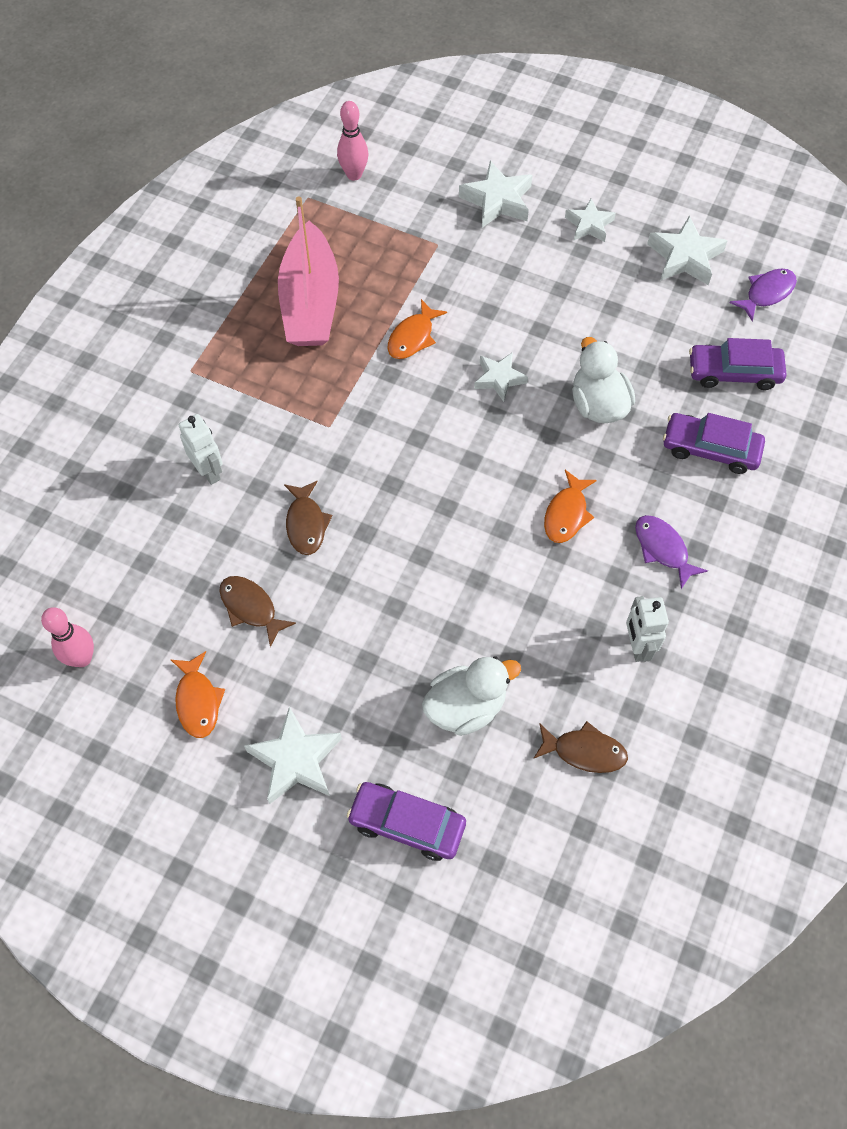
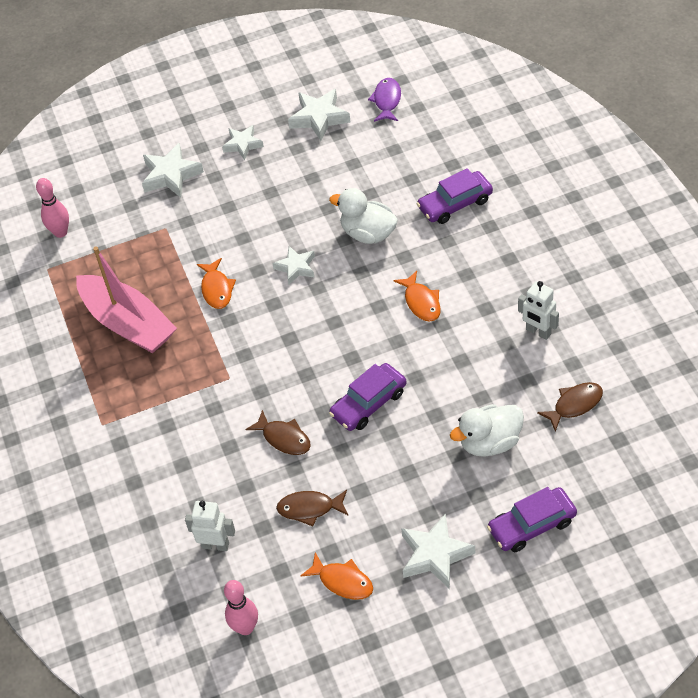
camera: 40 degrees left, 10 degrees down
(209, 471) = (188, 465): white robot -> white robot (215, 545)
(466, 707) = (490, 442): white duck -> white duck turned 135 degrees counterclockwise
(663, 549) = (492, 274): purple fish -> none
(734, 372) = (419, 155): purple car -> purple car (369, 403)

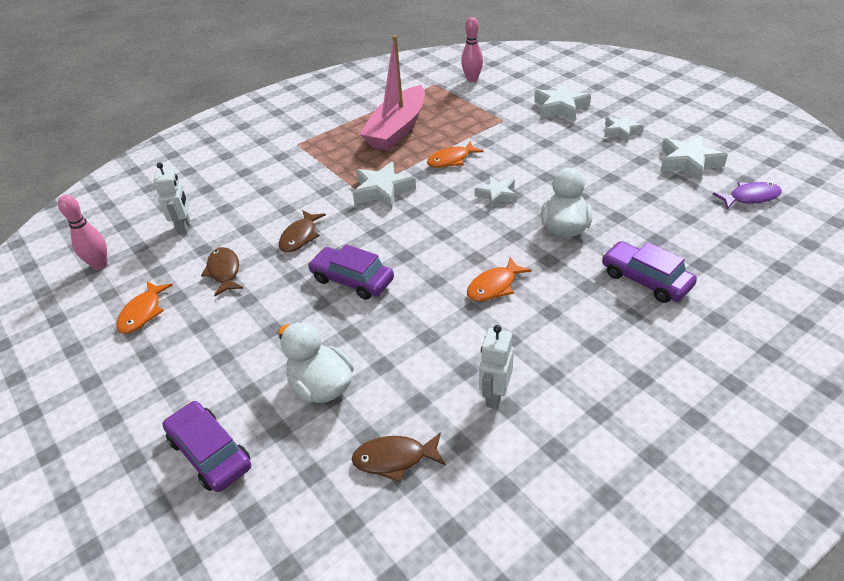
camera: 70 degrees right, 10 degrees down
(435, 555) = (171, 374): white star -> white star (382, 191)
(574, 405) = (394, 459): brown fish -> brown fish turned 135 degrees clockwise

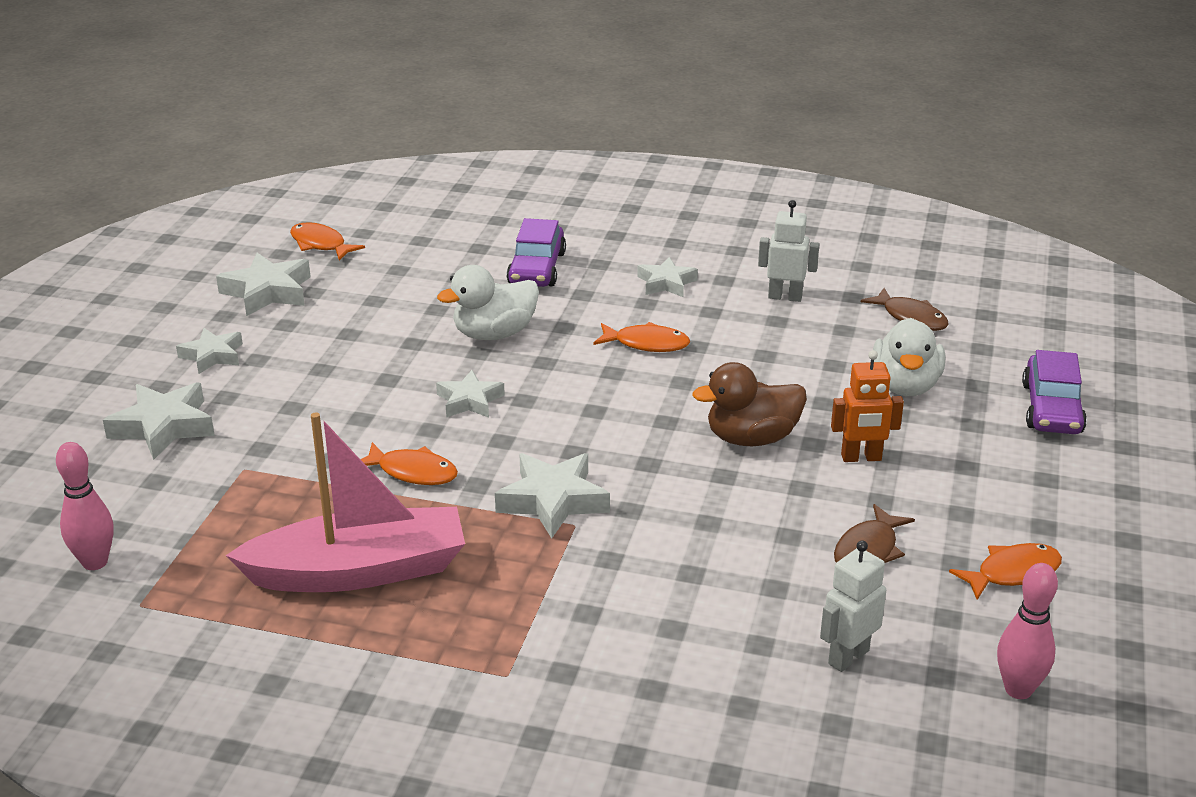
camera: 130 degrees left, 10 degrees down
(285, 314) = (861, 458): none -> orange robot
(300, 237) = (730, 523): brown fish -> none
(352, 280) = (751, 438): purple car -> brown duck
(495, 396) = (785, 297): white robot -> white robot turned 150 degrees counterclockwise
(571, 337) = (666, 283): none -> white star
(750, 197) = (320, 244): purple fish -> orange fish

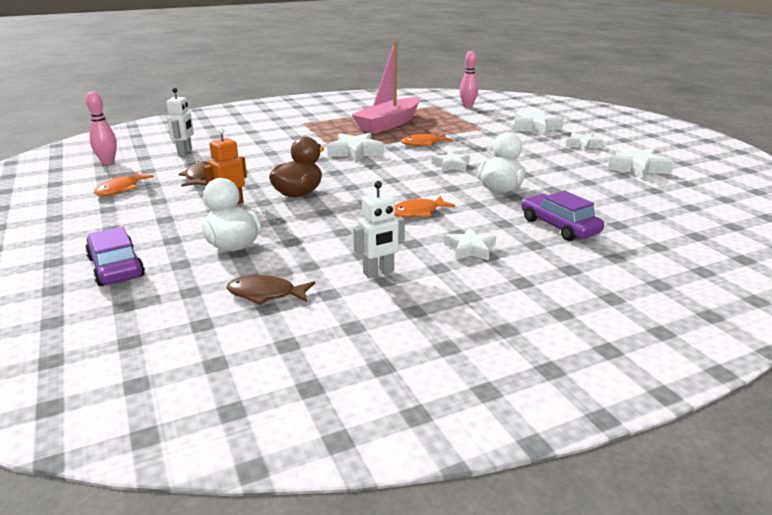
camera: 140 degrees right, 5 degrees down
(320, 244) = (687, 193): orange fish -> none

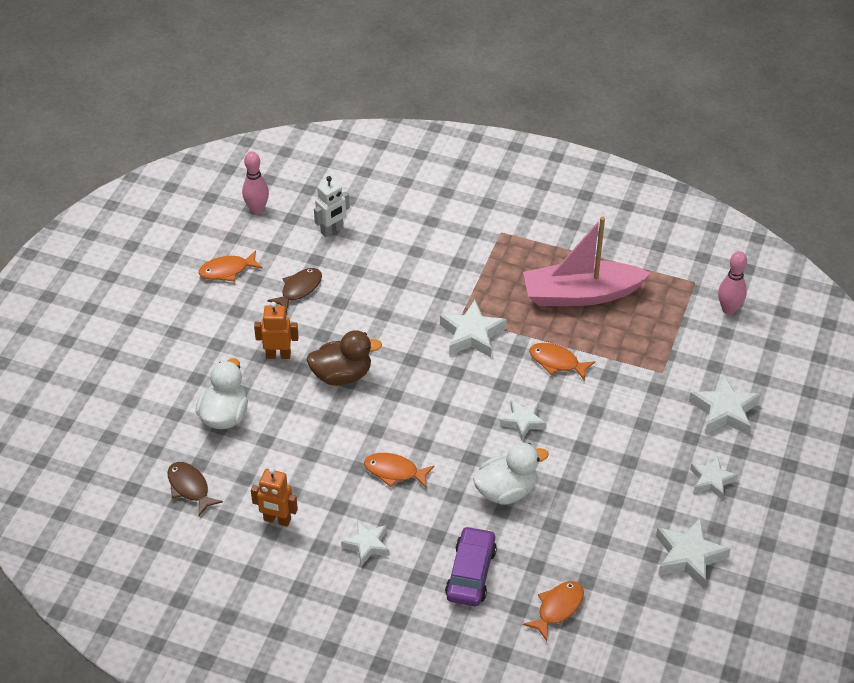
camera: 45 degrees right, 20 degrees up
(116, 267) = (137, 388): purple car -> none
(378, 272) = (277, 520): white robot -> orange robot
(634, 213) = (558, 608): none -> orange fish

